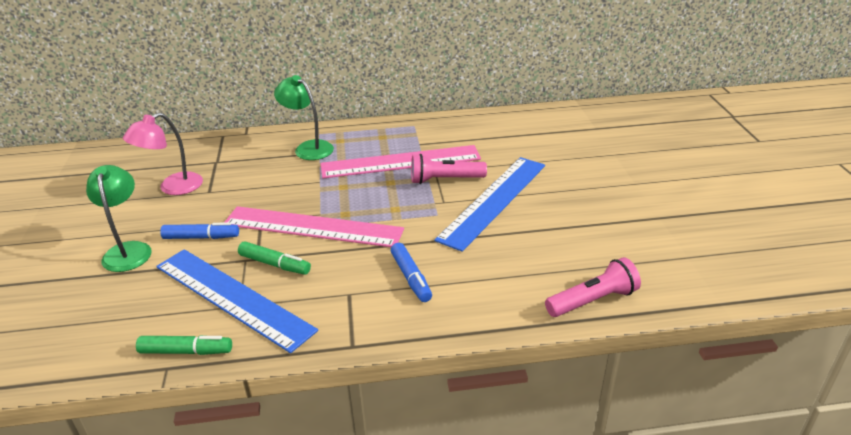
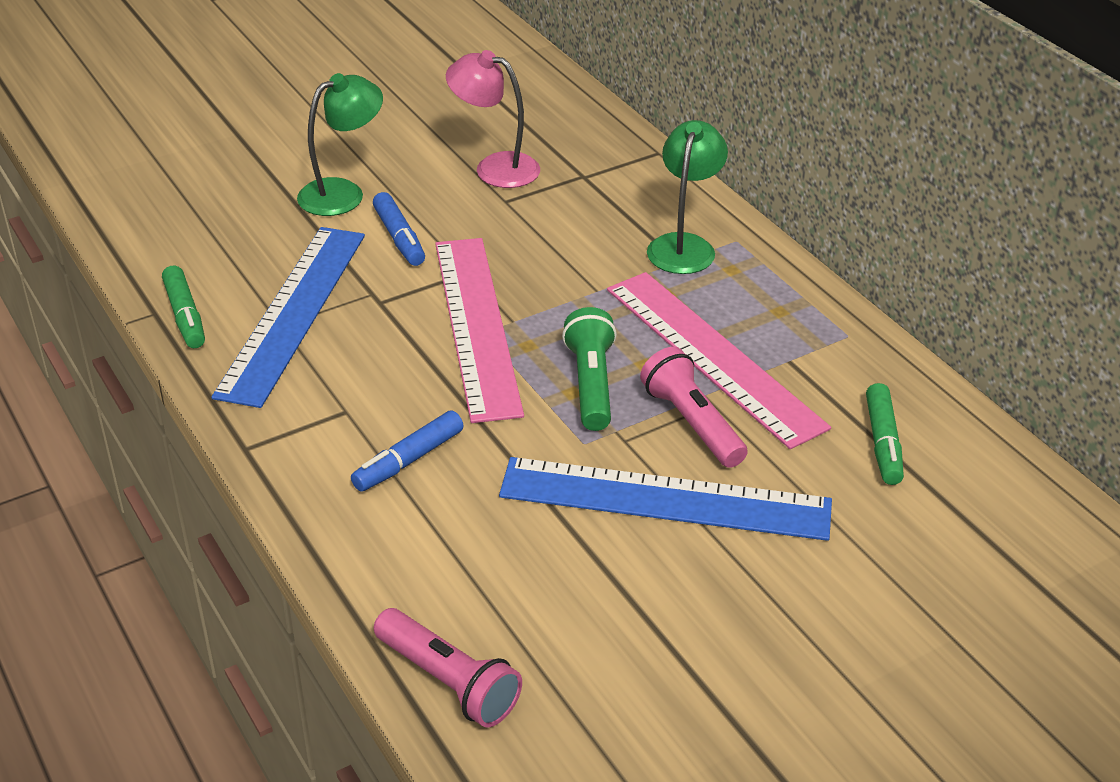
camera: 65 degrees right, 5 degrees up
(275, 264) = (375, 322): green marker -> green marker (883, 443)
(393, 201) = (591, 384): none -> green flashlight

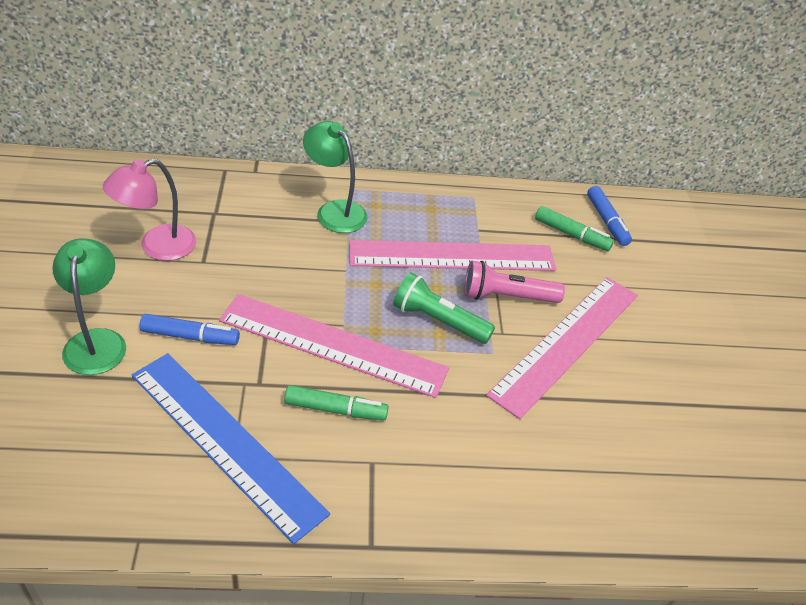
camera: 65 degrees left, 5 degrees up
(185, 316) = (164, 518): green marker -> green marker (335, 409)
(408, 460) = (452, 450): blue marker -> blue marker (607, 221)
(448, 682) = (677, 528): pink flashlight -> none
(665, 498) = (566, 342): blue ruler -> pink ruler

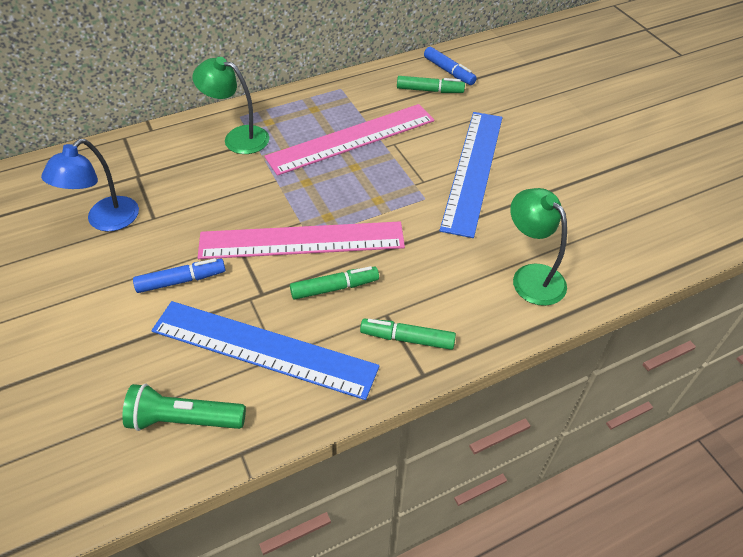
camera: 20 degrees left, 5 degrees up
(96, 341) = (102, 317): green lamp -> green lamp (531, 276)
(157, 247) = (105, 221): pink lamp -> blue lamp
(378, 498) = (407, 339): none -> green marker
(438, 320) = (371, 190): green flashlight -> green flashlight (184, 419)
(506, 296) = (410, 153): pink flashlight -> none
(566, 342) = (472, 170): pink ruler -> blue ruler

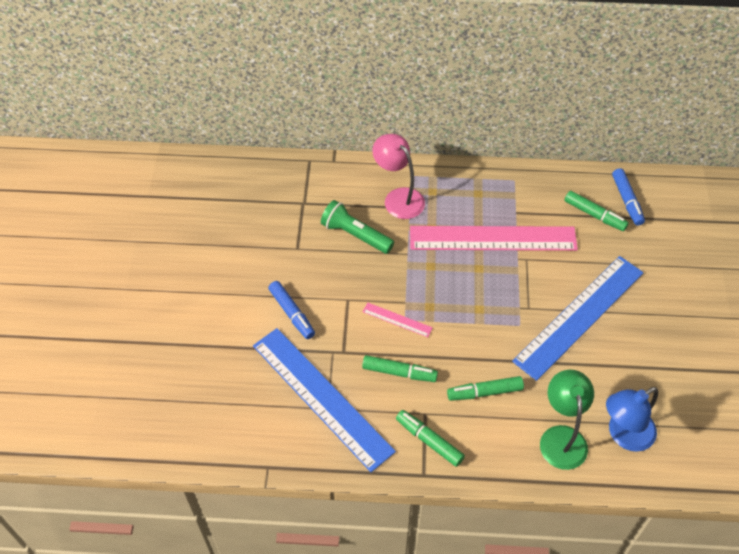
camera: 30 degrees right, 5 degrees up
(105, 221) = (262, 236): blue lamp -> blue lamp (623, 435)
(181, 280) = (292, 313): blue marker -> blue marker turned 45 degrees clockwise
(184, 419) = (243, 424): green flashlight -> green flashlight (355, 235)
(238, 137) = (398, 198): green lamp -> pink lamp
(302, 241) = (397, 320): pink ruler -> pink ruler, size x0.41
(432, 269) = (484, 392): none -> green marker

